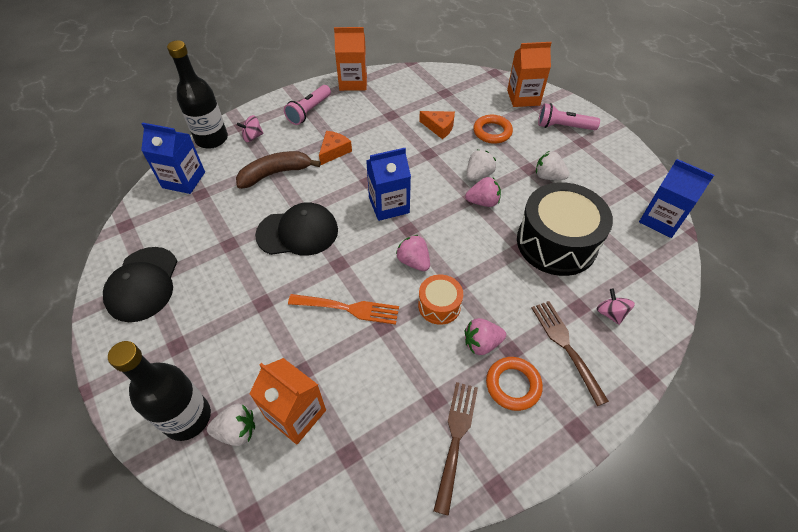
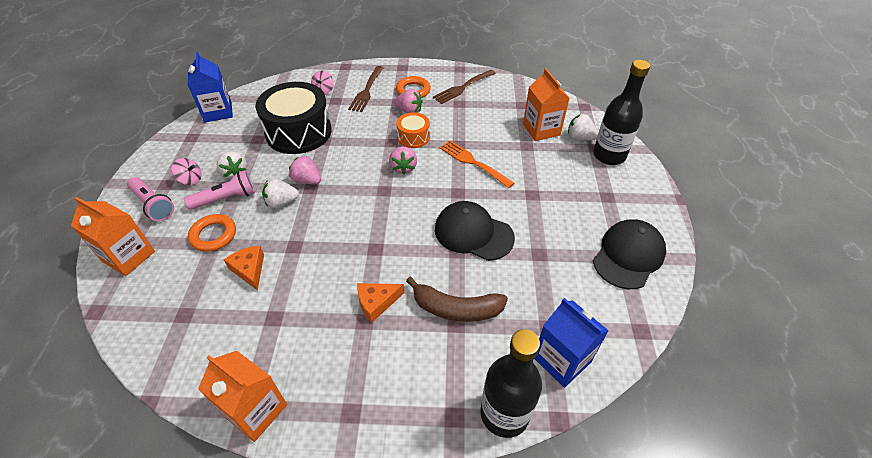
camera: 145 degrees left, 5 degrees down
(252, 137) = (451, 383): pink spinning top -> pink spinning top (191, 179)
(309, 111) = (354, 387): pink flashlight -> pink flashlight (226, 199)
(389, 205) = (379, 216): blue carton -> none

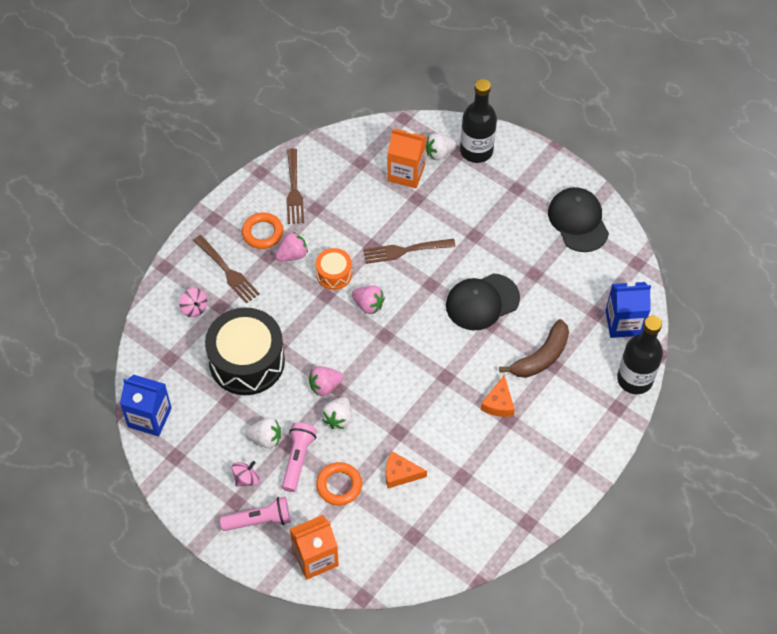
camera: 55 degrees left, 10 degrees up
(256, 410) = (532, 518): orange carton -> none
(474, 163) = (405, 250): orange fork -> brown fork

